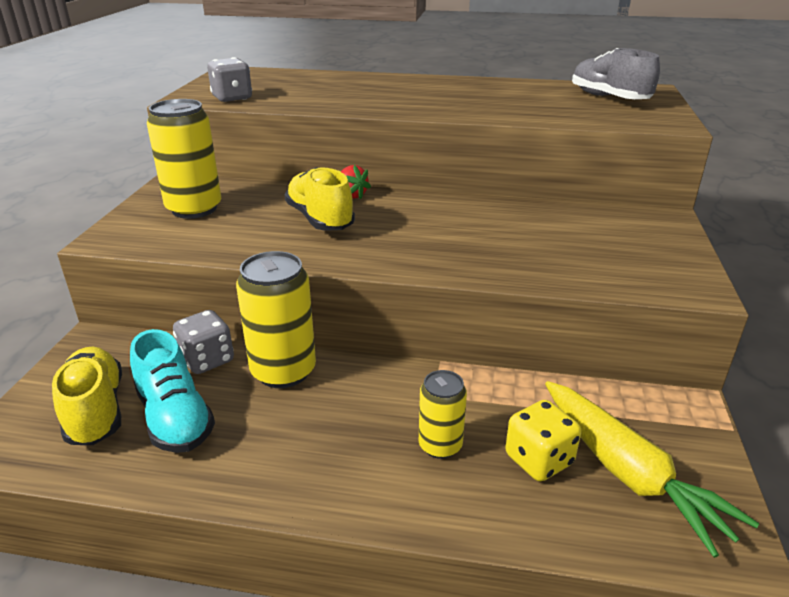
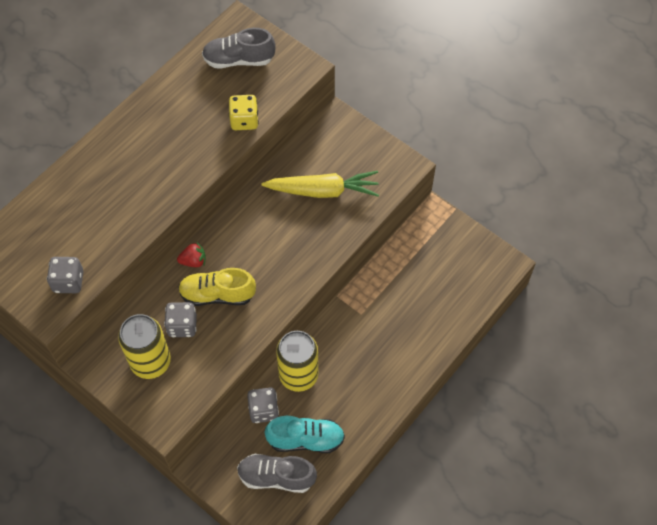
camera: 60 degrees left, 30 degrees up
(96, 410) = (276, 477): yellow shoe -> grey shoe
(258, 212) = (182, 326): none -> grey dice
(440, 445) = (395, 330): yellow can -> none
(539, 460) = (427, 297): yellow dice -> yellow dice (244, 120)
(627, 472) = (452, 269): yellow carrot -> yellow carrot (322, 191)

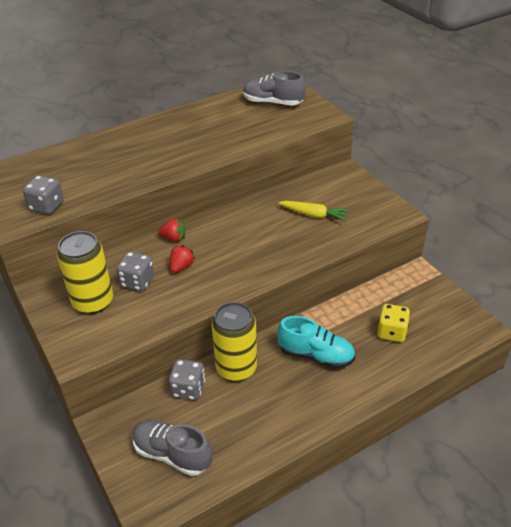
camera: 20 degrees right, 20 degrees down
(217, 295) = (182, 266): yellow shoe -> red strawberry
(244, 120) = (259, 137): yellow dice -> yellow dice (391, 332)
(306, 439) = (218, 427): turquoise shoe -> turquoise shoe (316, 355)
(322, 191) = (313, 215): yellow carrot -> yellow carrot, size x0.64

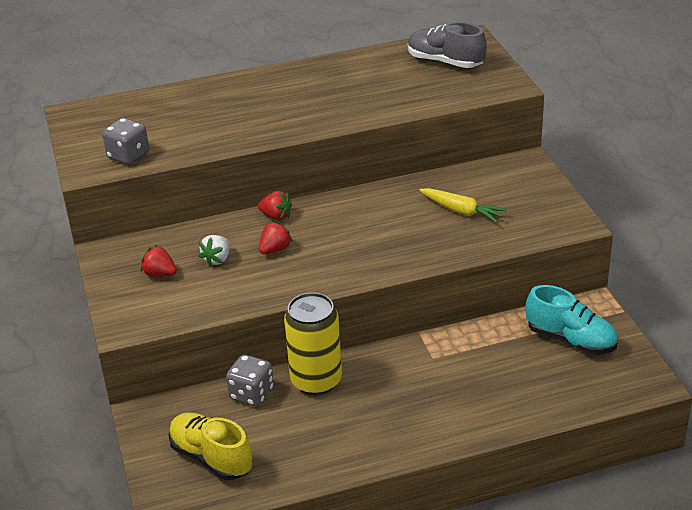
camera: 15 degrees right, 5 degrees down
(93, 302) = (160, 274): yellow can -> red strawberry
(137, 282) = (217, 259): grey dice -> white strawberry
(172, 454) = (211, 458): grey shoe -> yellow shoe
(316, 355) = (419, 382): turquoise shoe -> turquoise shoe (571, 340)
(391, 332) = (526, 371): yellow dice -> none

